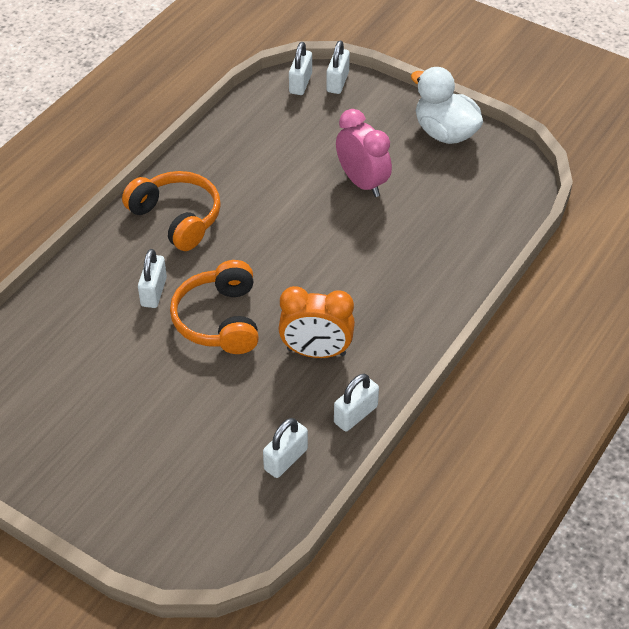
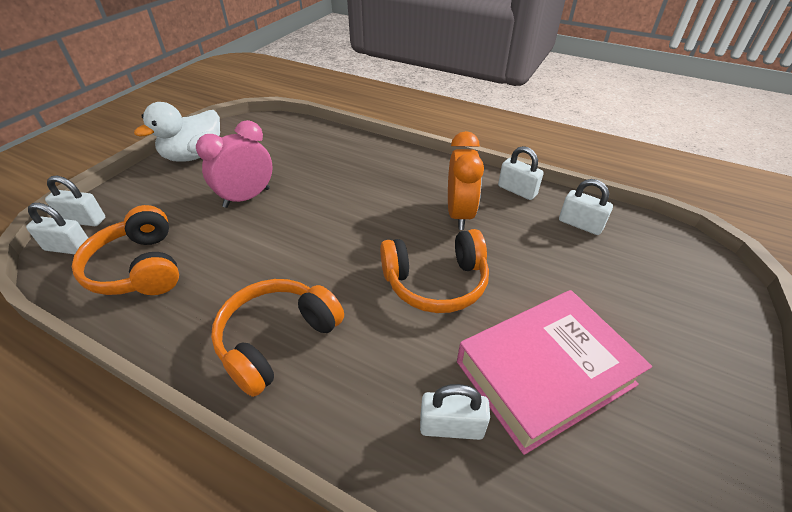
camera: 95 degrees left, 5 degrees down
(110, 376) = (545, 373): none -> pink book
(154, 292) = (403, 347): white padlock -> white padlock (451, 426)
(269, 129) = (139, 268): none -> orange headphones

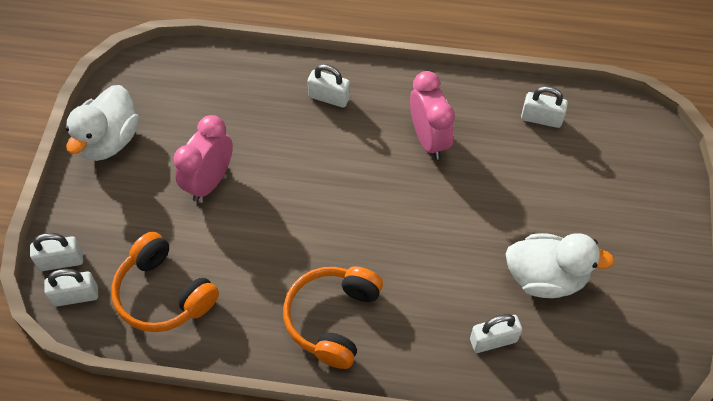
camera: 20 degrees left, 15 degrees up
(436, 282) = (436, 223): orange headphones -> none
(459, 214) = (429, 139): orange clock -> pink clock
(517, 190) = (473, 91): white padlock -> white padlock (329, 97)
(545, 373) = (546, 277): pink book -> white duck

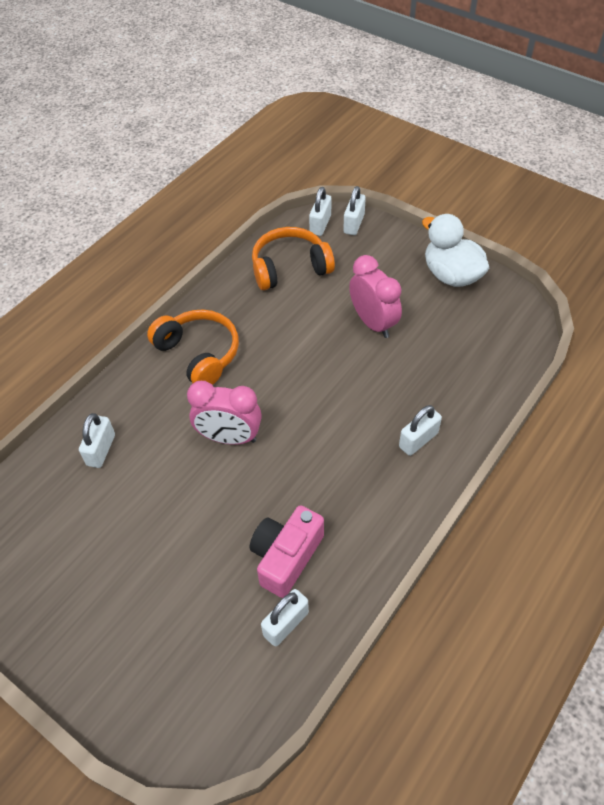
camera: 120 degrees right, 5 degrees down
(429, 139) = (322, 501): pink clock -> pink clock (229, 437)
(492, 142) = (286, 557): none -> pink camera
(546, 277) = (120, 521): white duck -> none

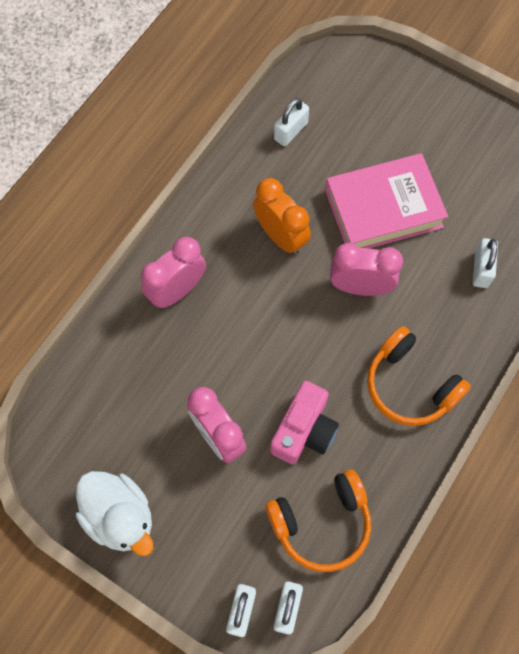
camera: 175 degrees right, 15 degrees up
(188, 518) = (383, 208): none -> pink book
(286, 557) = (295, 180): pink camera -> pink camera (304, 430)
(307, 491) = (281, 236): none -> orange clock
(418, 440) = (177, 291): white padlock -> pink clock

